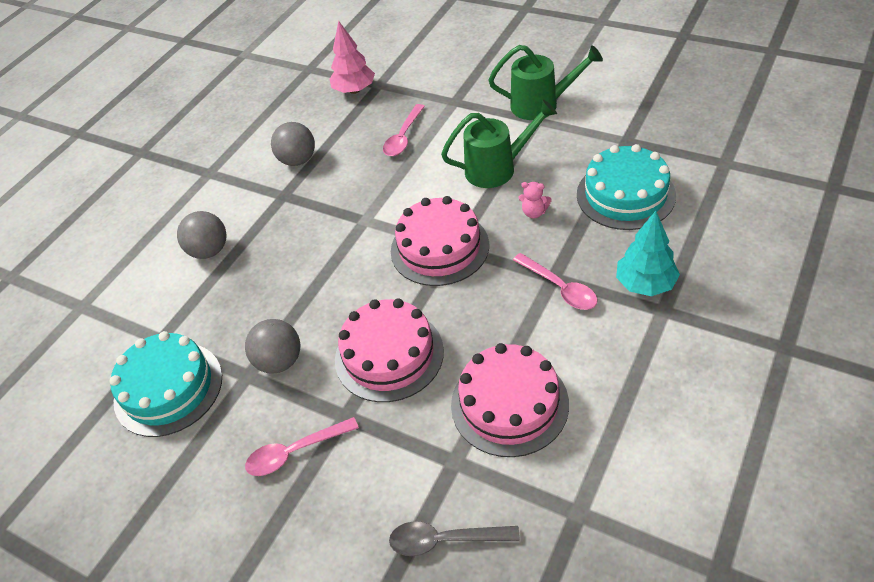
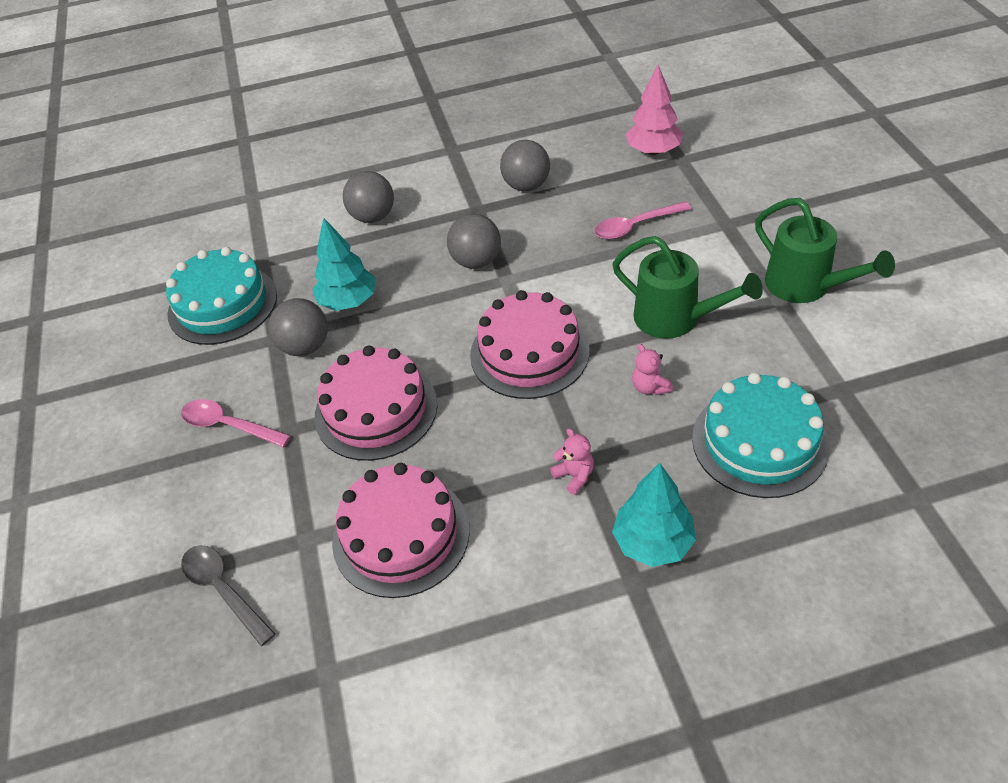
camera: 45 degrees right, 0 degrees up
(271, 312) = (349, 302): none -> turquoise tree
(329, 224) = (476, 261): none -> grey ball
(560, 288) = (574, 476): pink spoon -> pink teddy bear

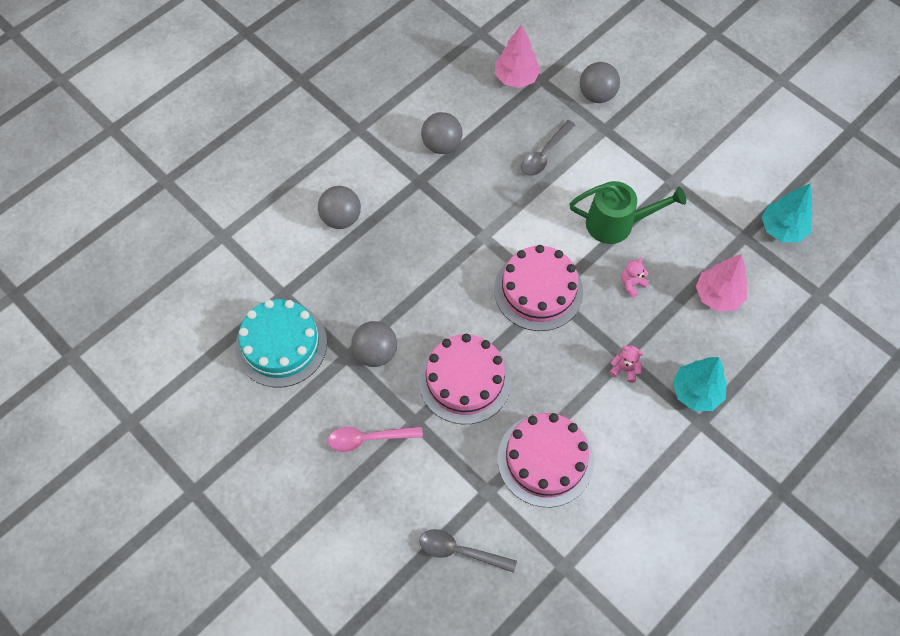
camera: 35 degrees left, 15 degrees up
(349, 302) = (379, 302): turquoise tree -> turquoise tree (782, 229)
(476, 261) = (450, 229): grey ball -> grey ball (597, 95)
(635, 226) = (544, 154): pink spoon -> grey spoon
(650, 387) = (631, 284): pink teddy bear -> pink teddy bear turned 105 degrees clockwise
(759, 442) = (718, 296): turquoise cake -> pink tree
(806, 286) = (684, 164): green watering can -> none

